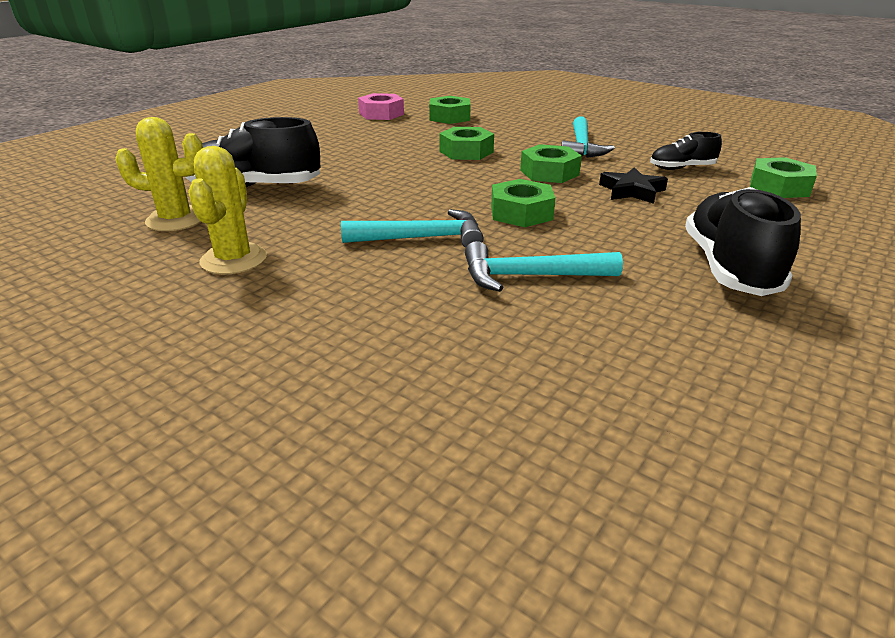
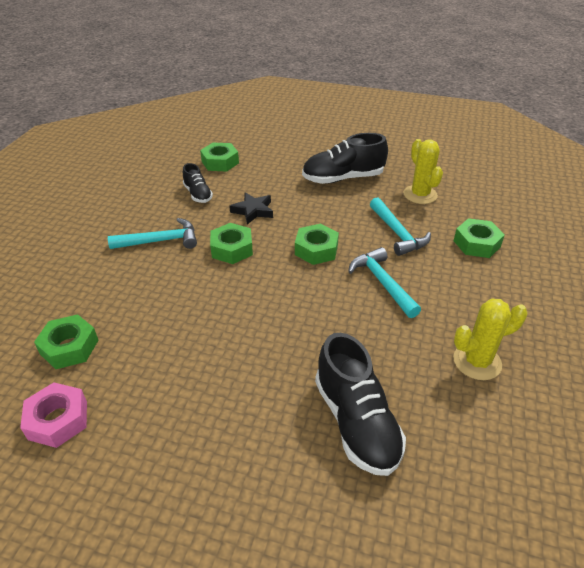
camera: 110 degrees left, 10 degrees up
(176, 220) = (453, 440): yellow cactus -> yellow cactus (420, 195)
(466, 152) = (195, 304): green nut -> green nut (476, 243)

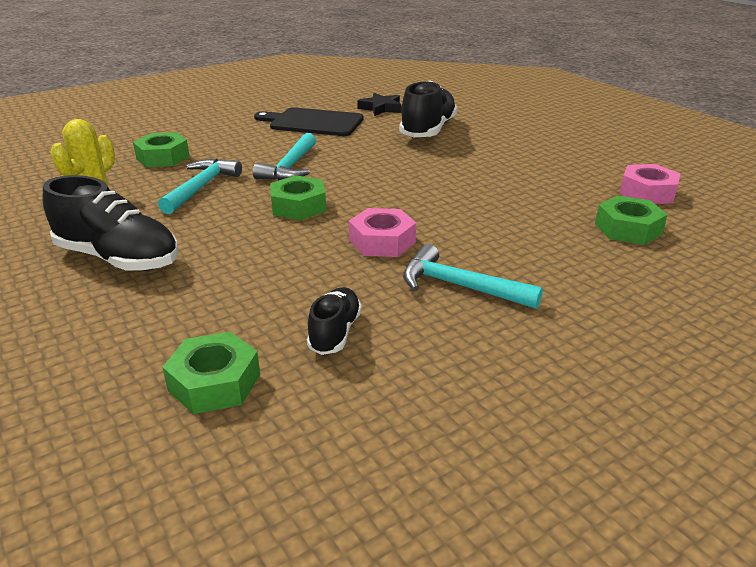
camera: 140 degrees left, 10 degrees down
(232, 249) = (382, 241): green nut -> pink nut
(253, 211) = (296, 271): black star -> black star (381, 108)
(477, 361) = (313, 122): yellow cactus -> black cutting board

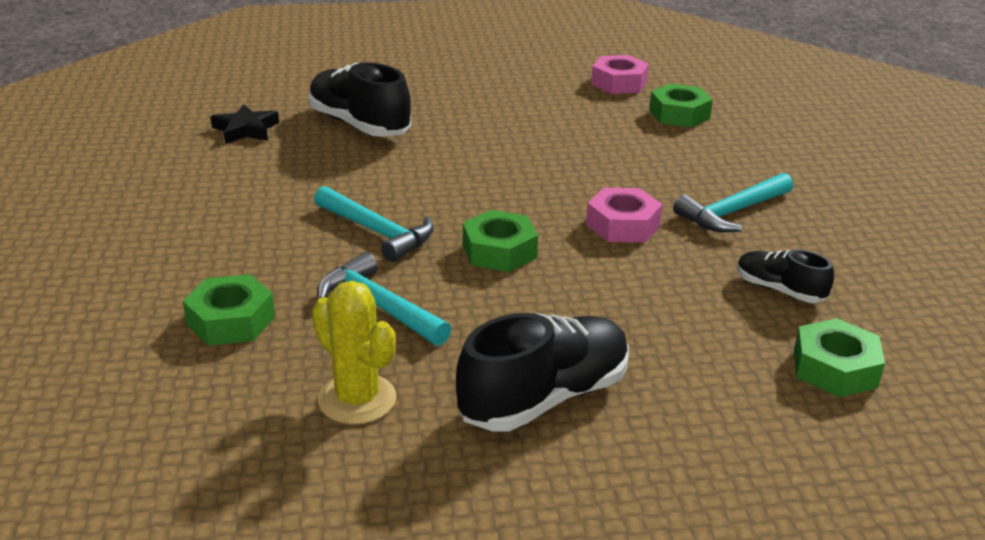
camera: 65 degrees left, 0 degrees up
(313, 122) = (237, 183): black cutting board -> none

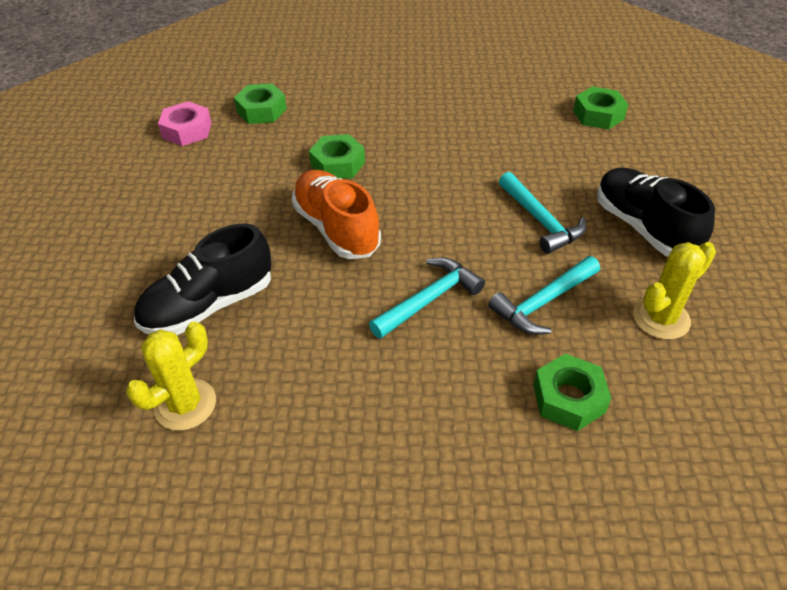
camera: 80 degrees left, 15 degrees up
(246, 130) = (185, 404): black star -> yellow cactus
(481, 173) = (336, 229): none -> orange shoe
(499, 251) = (465, 230): green nut -> green nut (338, 164)
(622, 225) = (433, 165): pink nut -> none
(732, 212) = (422, 115): turquoise hammer -> turquoise hammer (541, 221)
(779, 290) = (519, 116): black shoe -> none

